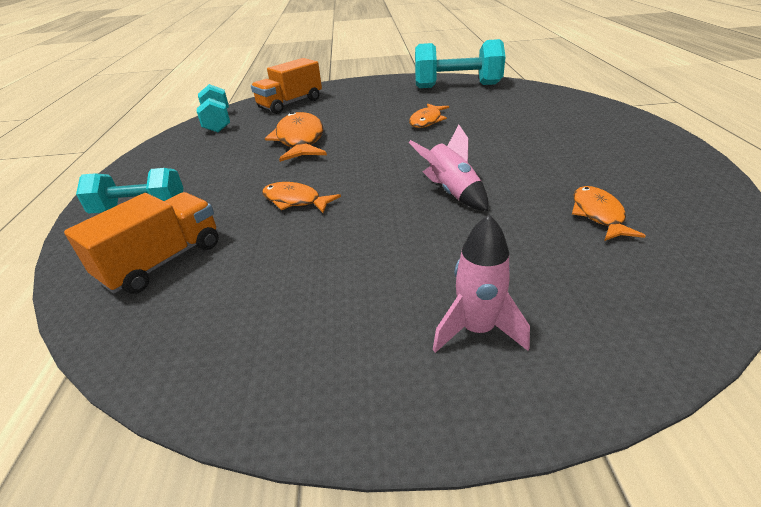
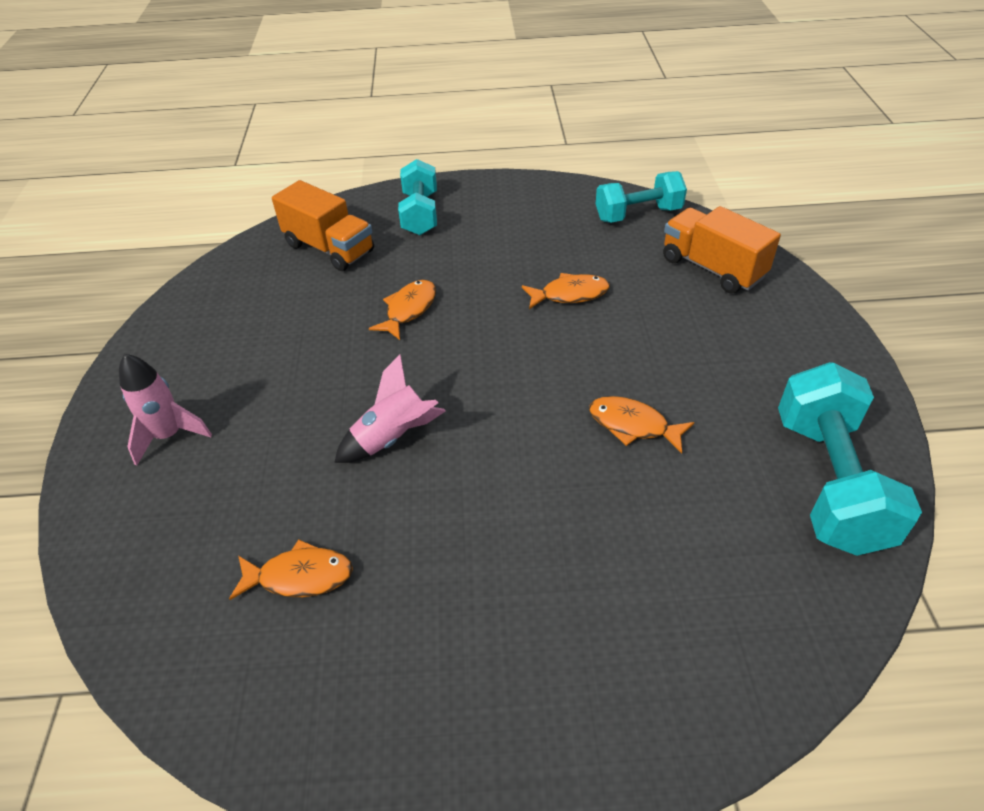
camera: 90 degrees right, 10 degrees up
(300, 140) = (570, 294): orange fish -> orange fish, size x0.62

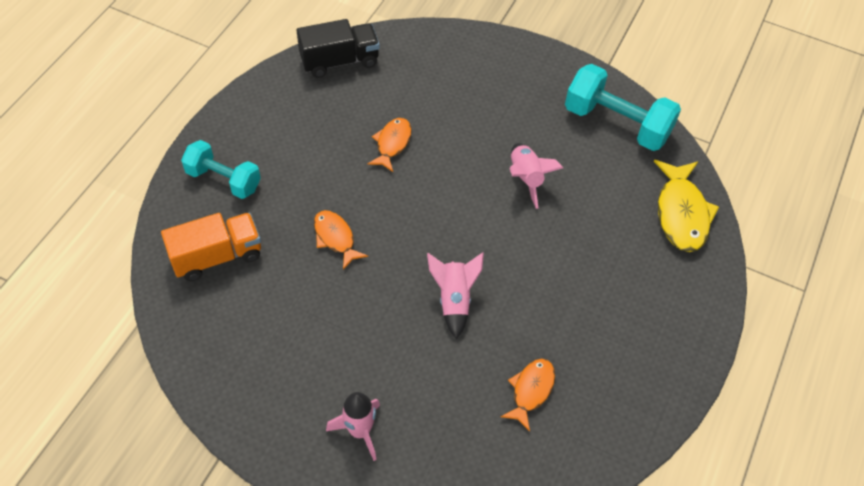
camera: 65 degrees left, 10 degrees up
(633, 425) = (526, 178): orange fish -> pink rocket
(638, 214) = (339, 61): turquoise dumbbell -> black truck
(712, 268) = (426, 61): orange truck -> none
(749, 641) = (681, 213): none -> yellow fish

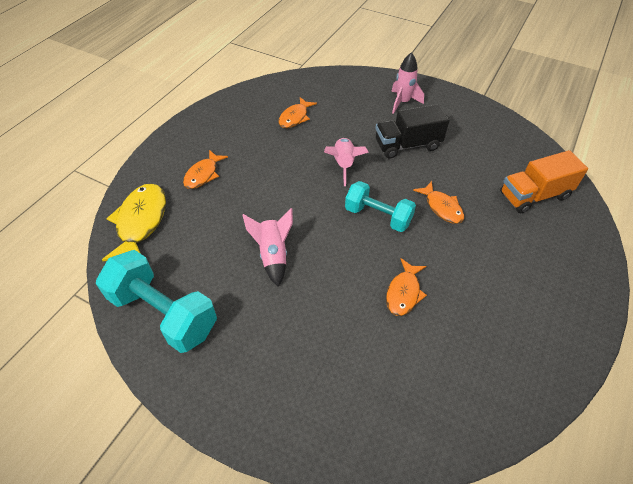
camera: 175 degrees left, 5 degrees down
(224, 180) = (558, 257): turquoise dumbbell -> turquoise dumbbell (378, 216)
(339, 61) = (483, 407): black truck -> black truck (407, 145)
(634, 280) = (203, 174): none -> orange fish

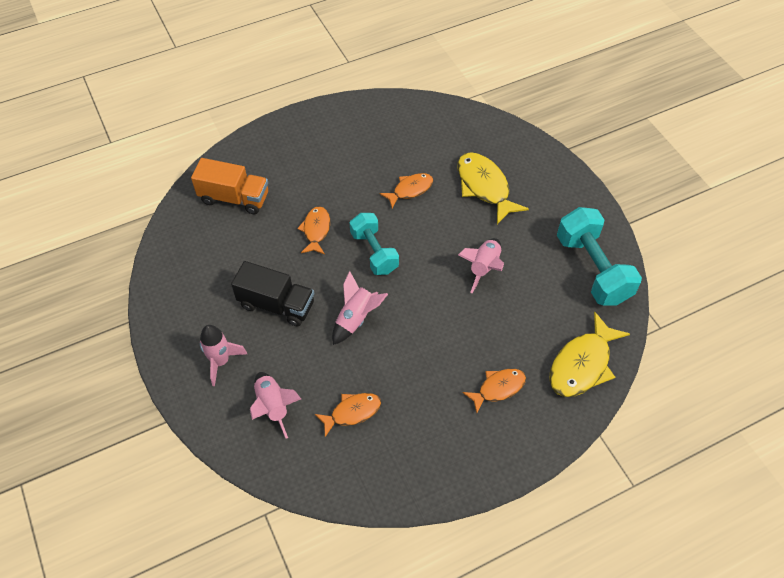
camera: 145 degrees left, 5 degrees up
(333, 344) = (484, 187): none -> yellow fish
(346, 99) = (273, 406): none -> pink rocket

